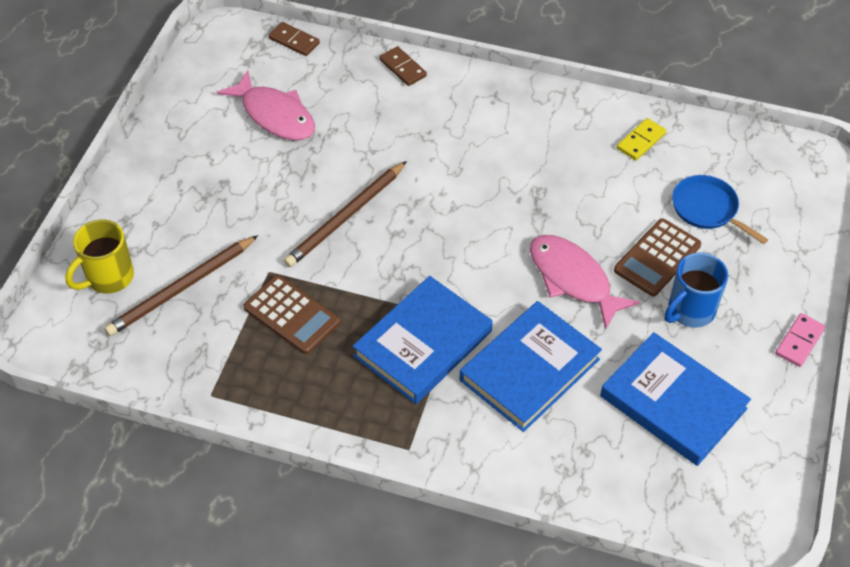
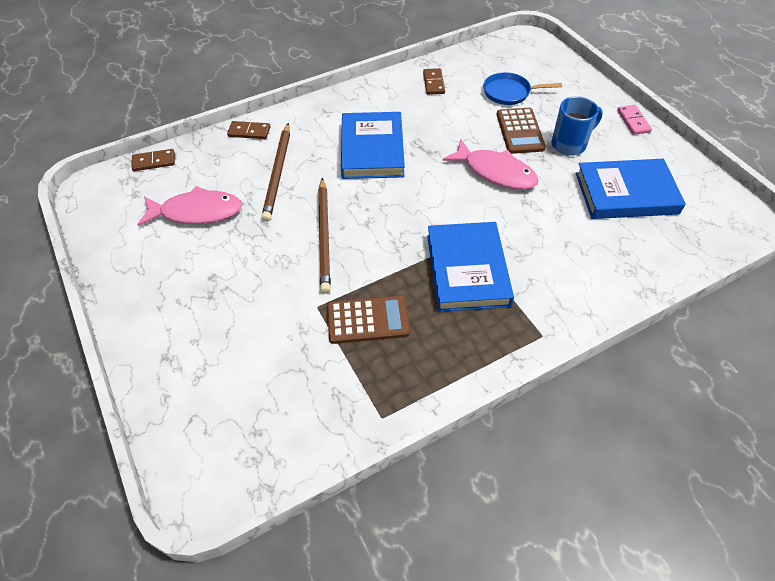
camera: 45 degrees left, 0 degrees up
(108, 278) = (202, 406): yellow mug -> none
(181, 288) = (269, 367): brown pencil -> brown pencil (278, 173)
(529, 369) = (540, 235): blue book -> blue book (372, 149)
(573, 279) = (495, 172): pink fish -> pink fish turned 150 degrees counterclockwise
(641, 141) = (433, 83): yellow domino -> brown domino
(689, 311) = (570, 144): blue mug -> blue mug turned 120 degrees counterclockwise

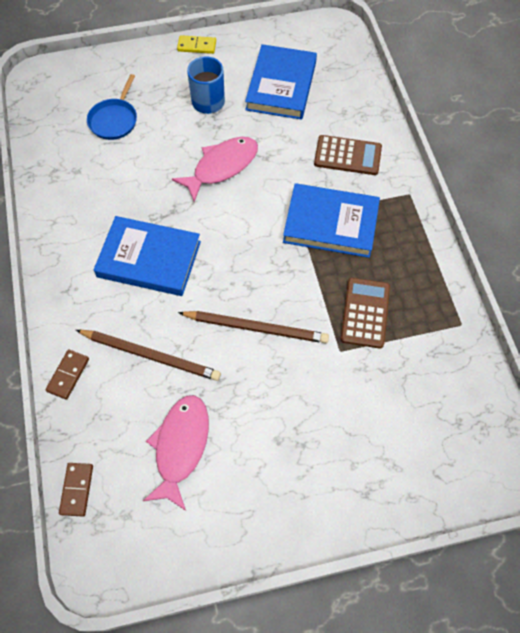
camera: 75 degrees left, 10 degrees up
(433, 83) = (68, 178): brown domino -> none
(520, 131) = (174, 130): brown calculator -> brown calculator (347, 156)
(633, 121) = (197, 46): pink domino -> yellow domino

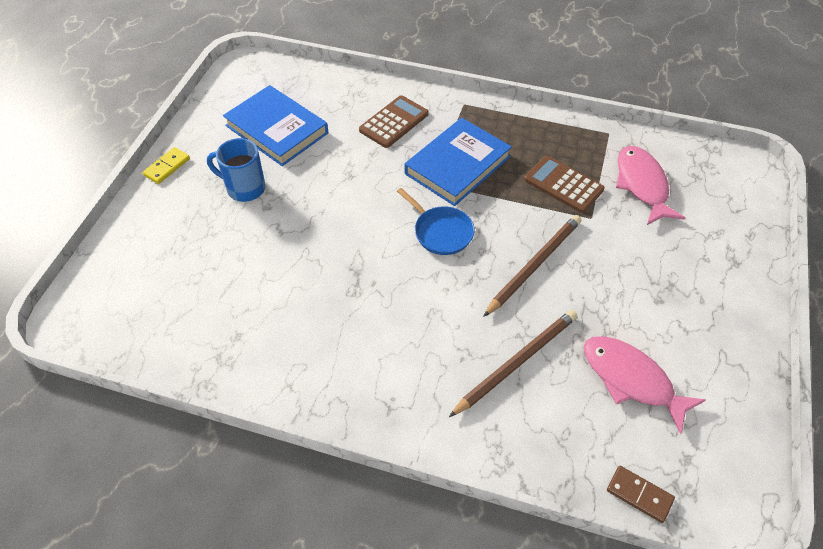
camera: 60 degrees left, 10 degrees down
(68, 375) = (498, 449): brown domino -> none
(114, 120) = (198, 274): blue pan -> blue pan (441, 232)
(149, 259) = (401, 317): blue book -> none
(222, 167) = (334, 212): pink fish -> pink fish (642, 185)

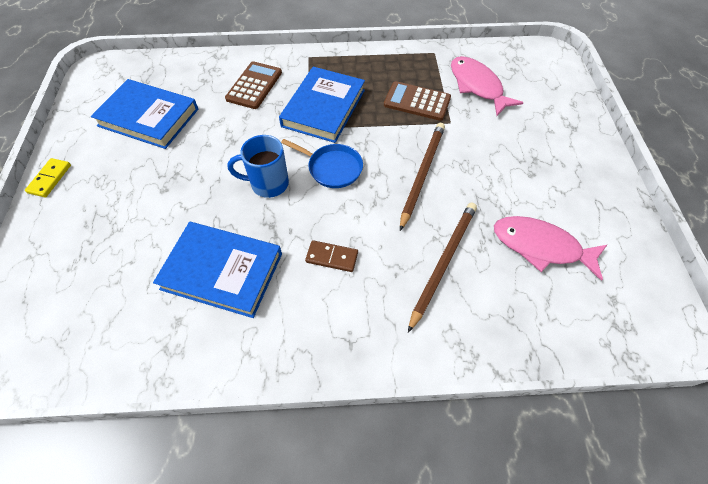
camera: 20 degrees left, 5 degrees up
(244, 188) = (135, 178): blue mug -> blue mug (268, 184)
(293, 302) = (222, 271): none -> blue book
(639, 495) = (592, 344): brown domino -> brown domino (332, 257)

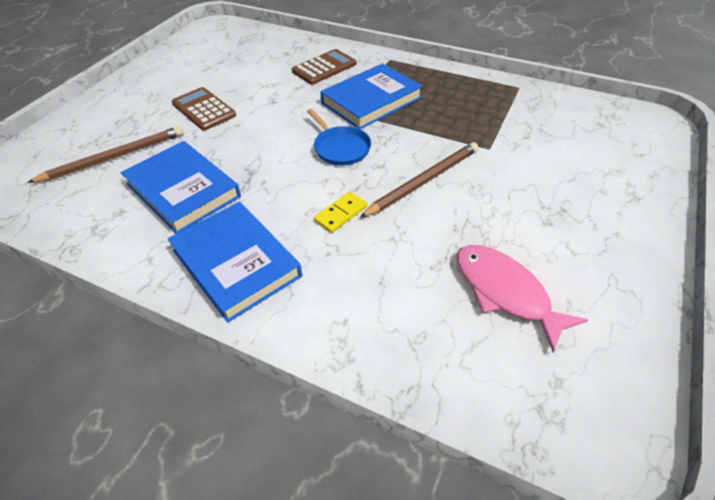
camera: 30 degrees right, 10 degrees down
(50, 179) = (120, 85): yellow domino -> yellow domino (340, 214)
(148, 117) = (222, 66): blue book -> blue book (236, 263)
(268, 184) = (274, 141): blue mug -> none
(332, 257) = (281, 216): brown domino -> none
(417, 101) = (467, 121): brown calculator -> brown calculator (204, 109)
(443, 262) = (383, 263): brown pencil -> brown pencil (114, 157)
(477, 86) = (545, 127): pink fish -> none

